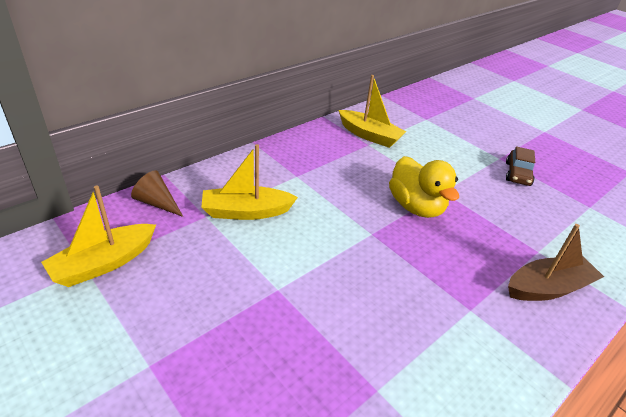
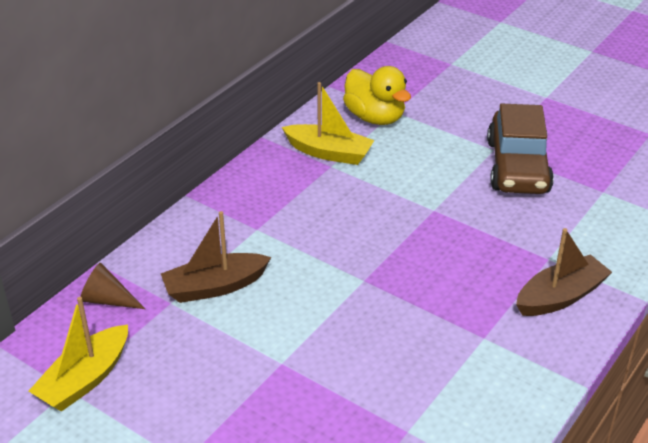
camera: 10 degrees left, 0 degrees up
(246, 212) = (215, 287): yellow boat -> brown boat
(416, 206) = (406, 236): yellow duck -> yellow duck (375, 117)
(517, 174) = (517, 167): brown car -> brown car, size x1.91

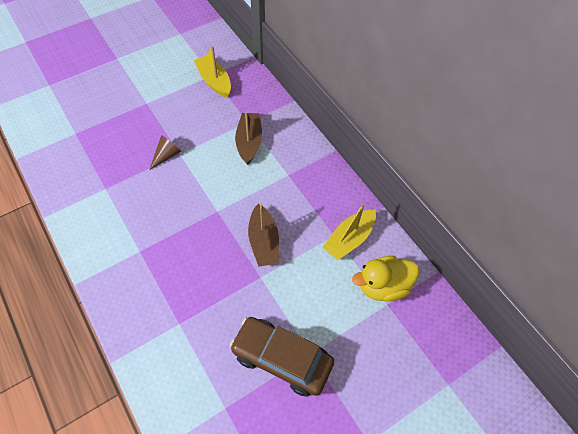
camera: 110 degrees right, 20 degrees up
(107, 300) = (263, 98): brown cone -> brown cone (166, 155)
(560, 297) = (143, 310): brown boat -> brown boat (264, 242)

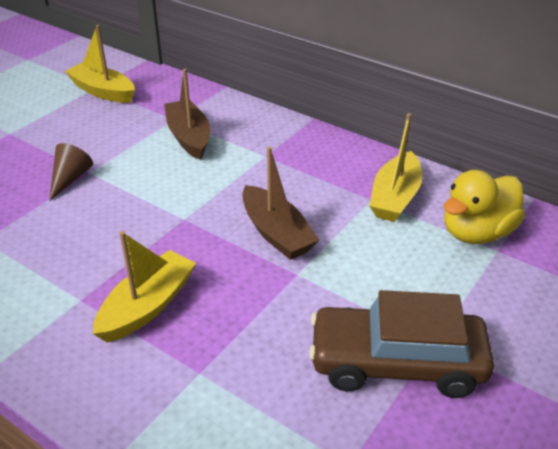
camera: 20 degrees left, 20 degrees down
(171, 269) = (147, 306): none -> yellow boat

